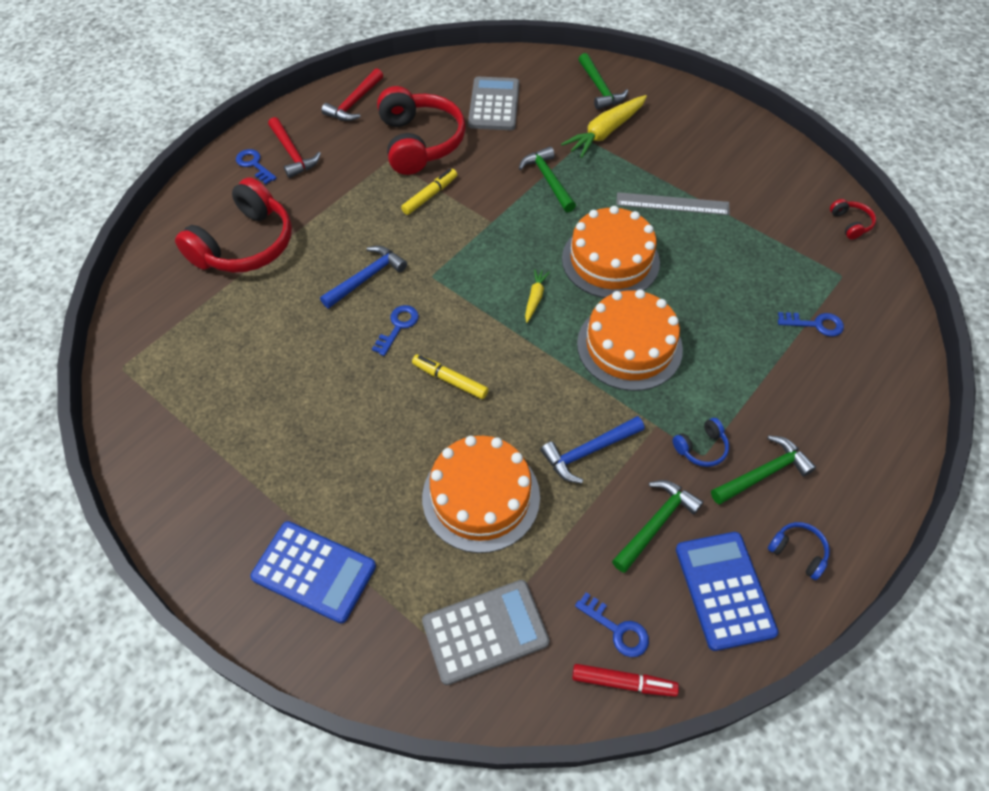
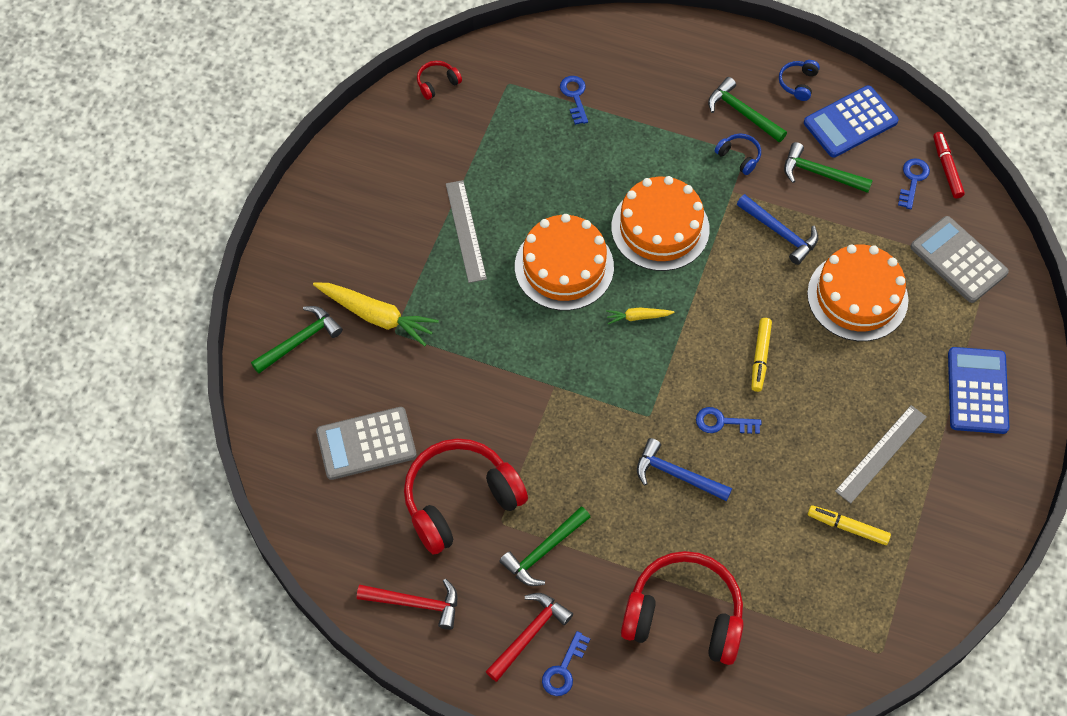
camera: 110 degrees left, 5 degrees up
(297, 444) = (881, 453): none -> grey ruler
(430, 196) = (540, 458): yellow marker -> yellow marker (847, 527)
(548, 180) = (473, 351): green hammer -> green hammer (544, 551)

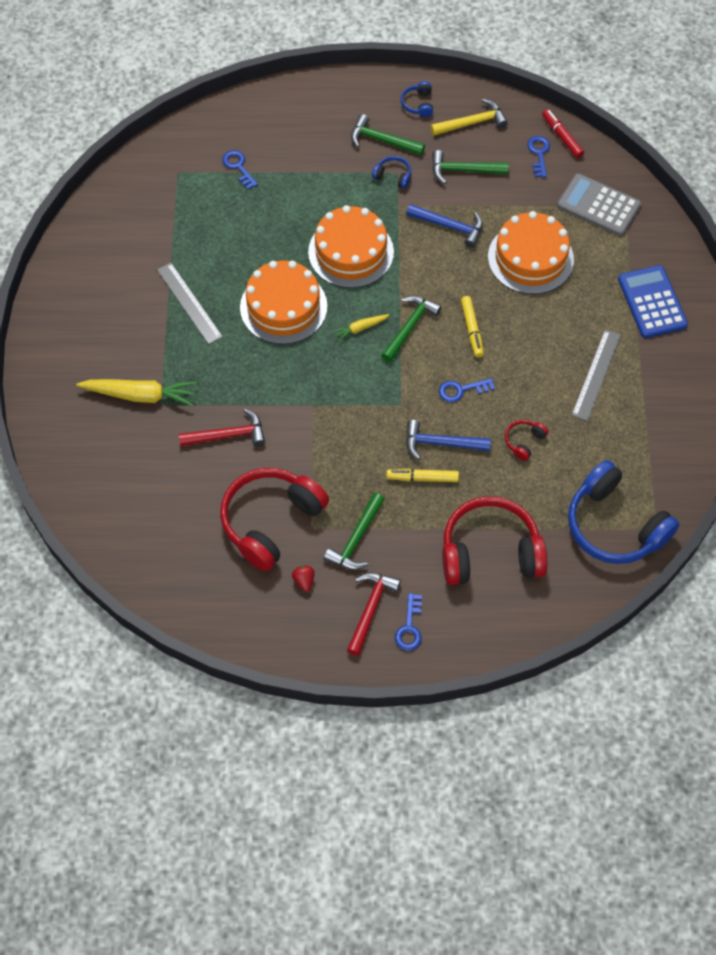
camera: 20 degrees left, 0 degrees up
(300, 341) = (82, 436): green hammer -> green hammer (409, 327)
(366, 444) = (173, 501): grey calculator -> none
(415, 603) = (266, 616): red hammer -> red hammer (227, 435)
(437, 83) = (117, 190): red headphones -> red headphones (524, 441)
(470, 578) = (304, 580): none -> red strawberry
(835, 633) = (614, 525): none -> blue headphones
(847, 527) = (592, 440): yellow marker -> yellow marker (422, 478)
(850, 122) = (472, 123): blue calculator -> yellow hammer

